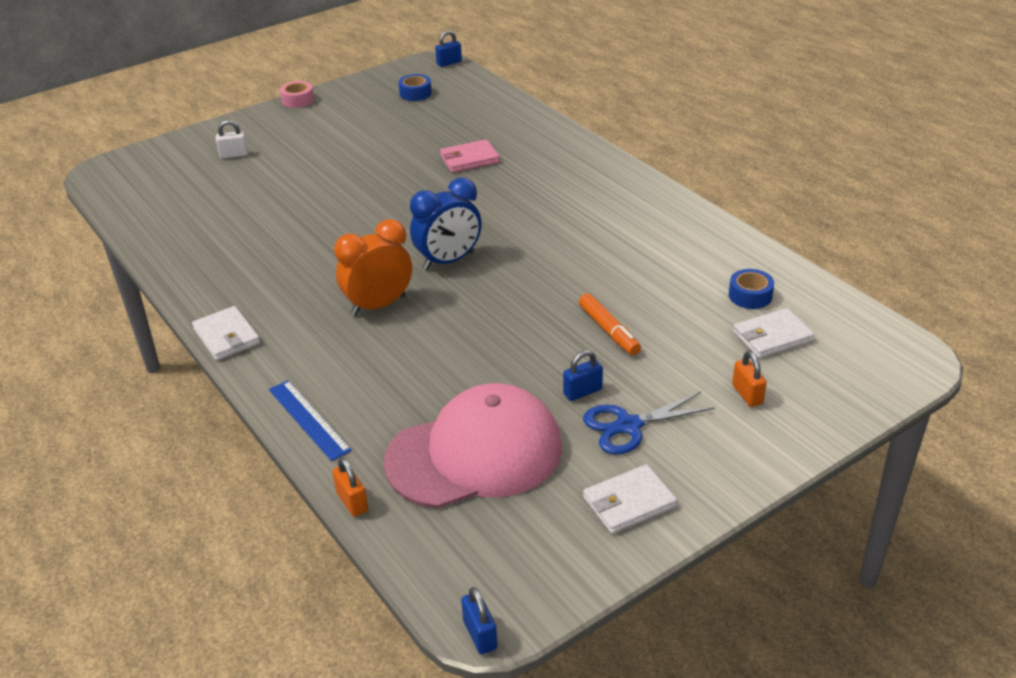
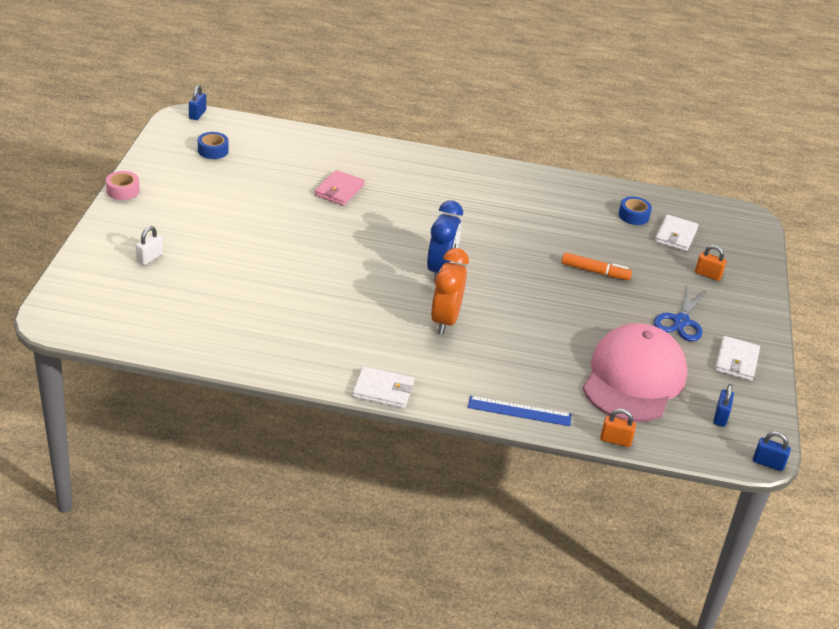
camera: 50 degrees left, 0 degrees up
(582, 392) = (633, 314): blue padlock -> blue padlock (720, 417)

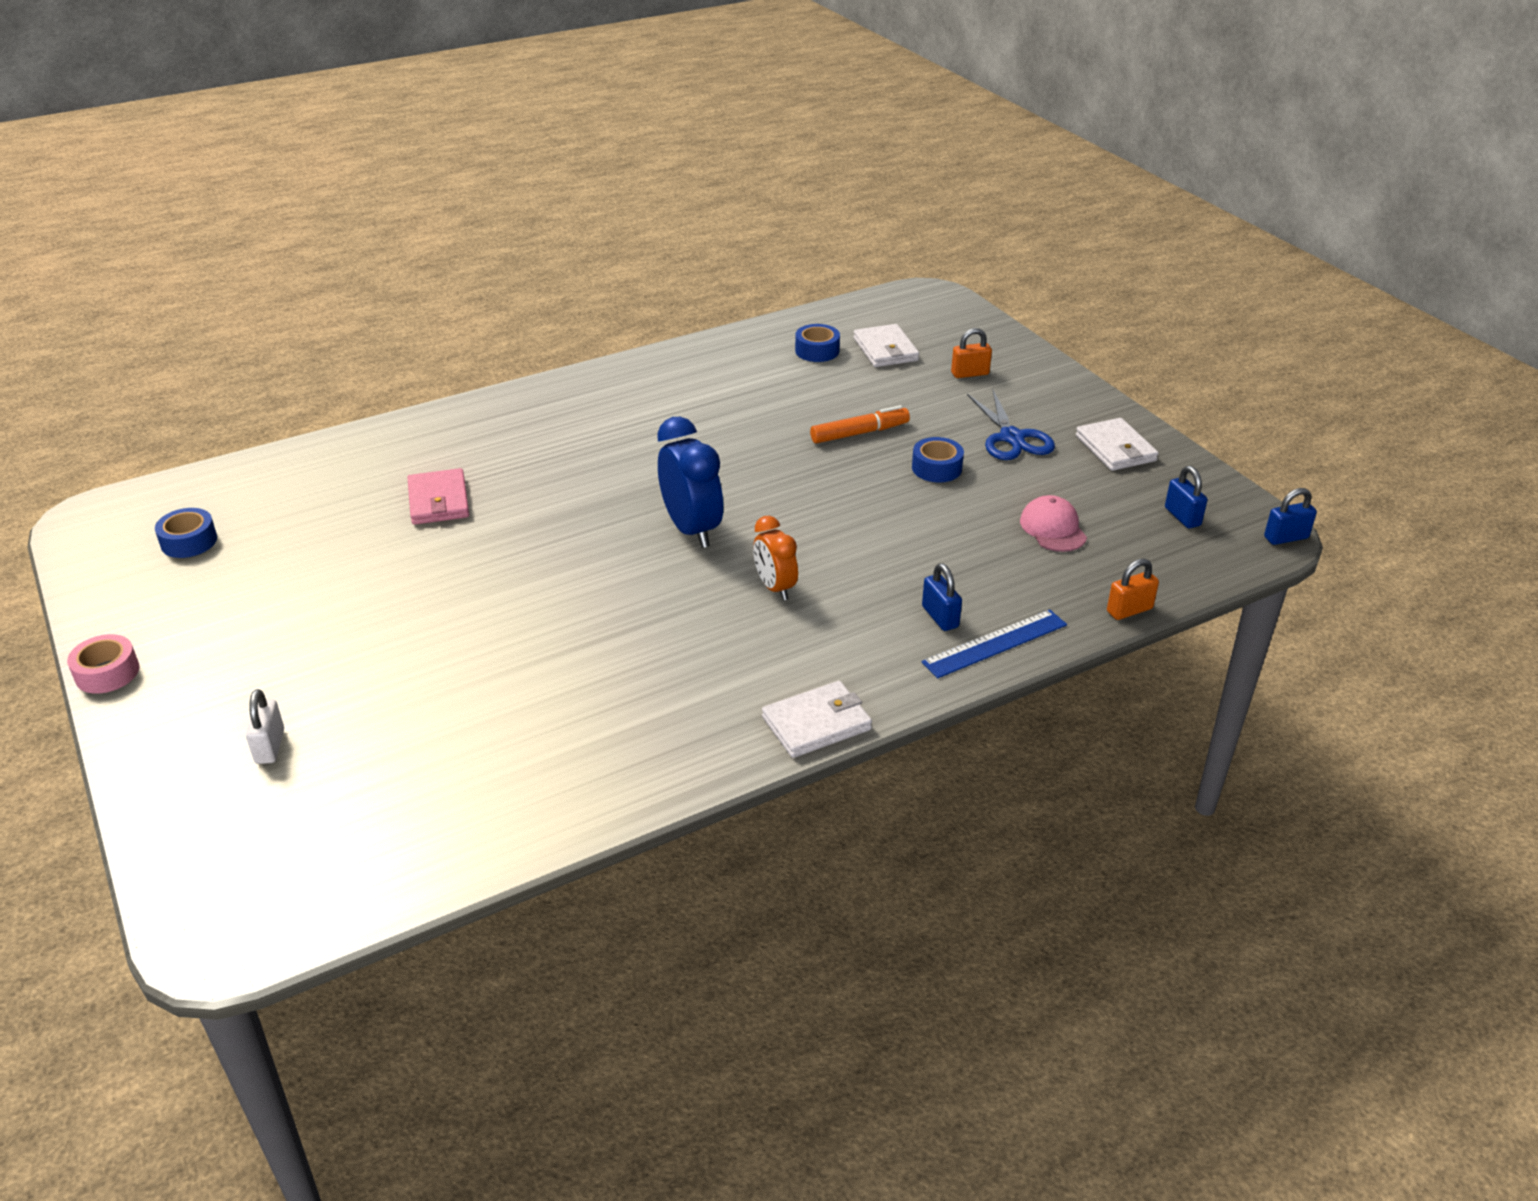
camera: 35 degrees left, 0 degrees up
(197, 114) = (104, 504): blue padlock -> blue padlock (940, 617)
(445, 320) = (775, 587): orange clock -> orange clock, size x0.62
(613, 313) = (936, 468): none -> blue tape
(633, 378) = (1053, 528): pink cap -> pink cap, size x0.41

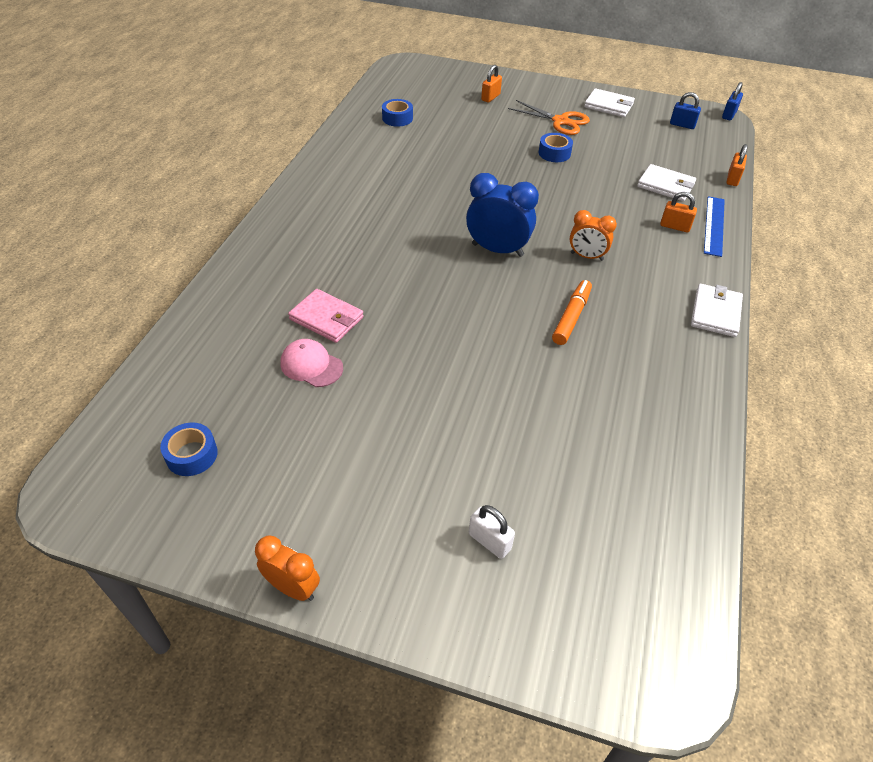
camera: 45 degrees left, 10 degrees up
(107, 673) = (293, 587): pink tape -> orange clock
(859, 433) = (491, 153): orange marker -> orange marker (571, 317)
(885, 349) = (431, 102): white wallet -> white wallet (665, 185)
(940, 617) = (675, 226): blue padlock -> orange padlock
(1012, 438) = (560, 121): blue scissors -> orange scissors
(1053, 528) = (647, 157): pink cap -> pink cap (311, 365)

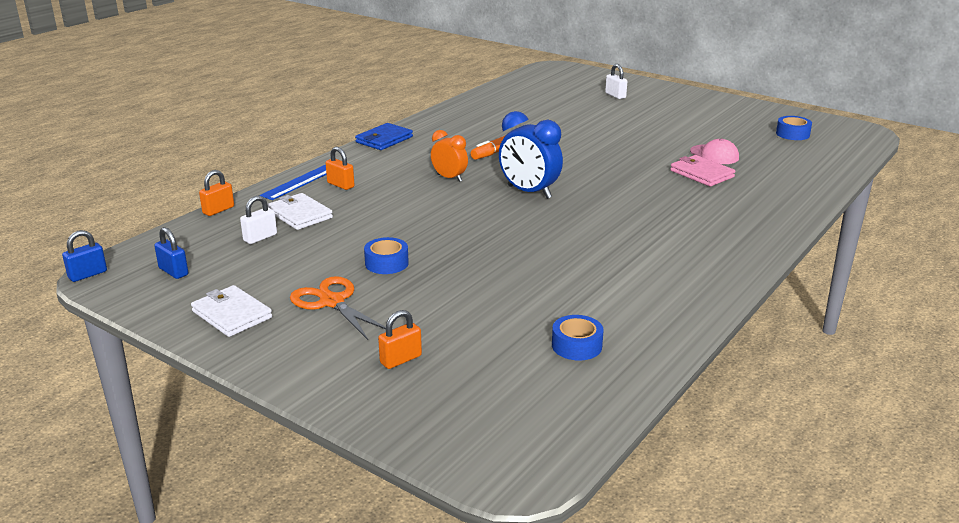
camera: 160 degrees left, 20 degrees down
(293, 587) = (722, 98): orange clock -> none
(665, 159) = (260, 237): none -> white padlock
(715, 313) = (384, 139): white wallet -> blue wallet

